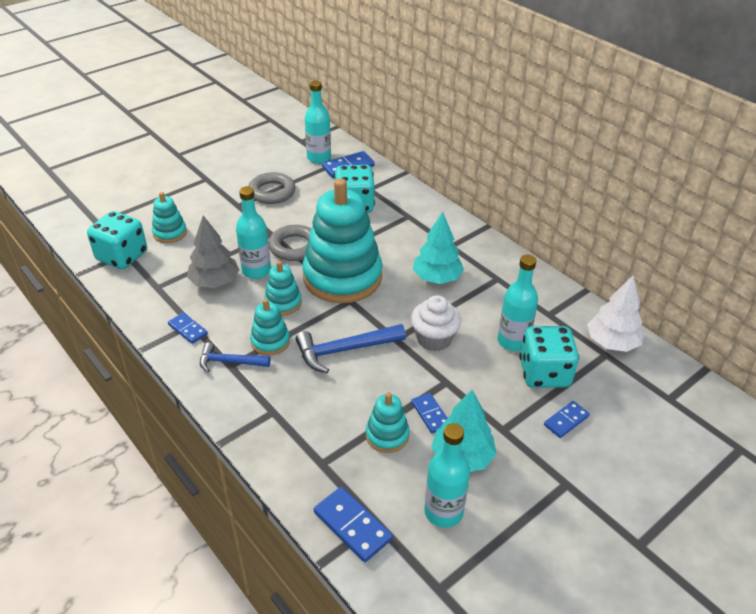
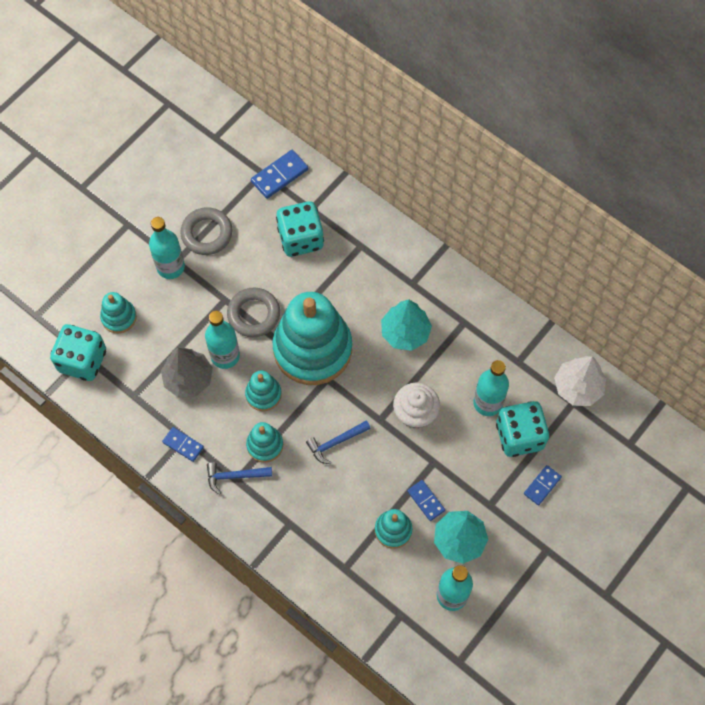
camera: 10 degrees left, 25 degrees up
(319, 158) = (243, 165): turquoise bottle -> turquoise bottle (170, 267)
(344, 350) = (335, 443): blue hammer -> blue hammer, size x0.64
(352, 525) = (383, 621): blue domino -> none

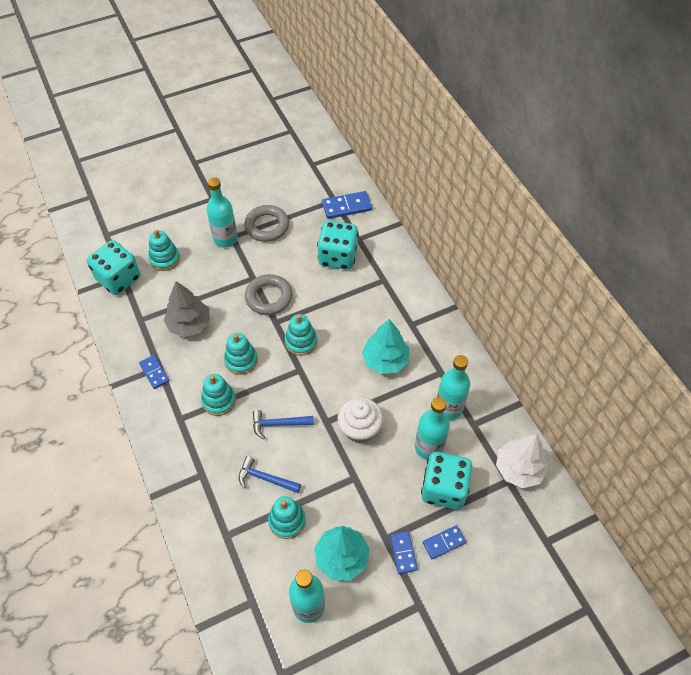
camera: 25 degrees right, 10 degrees down
(225, 356) = (228, 319): turquoise bottle -> turquoise bottle (449, 408)
(234, 476) = (180, 415): blue hammer -> blue hammer (265, 478)
(312, 349) = (301, 342): turquoise stacking toy -> turquoise stacking toy, size x0.45
(426, 501) = (330, 508): blue domino -> blue domino (403, 553)

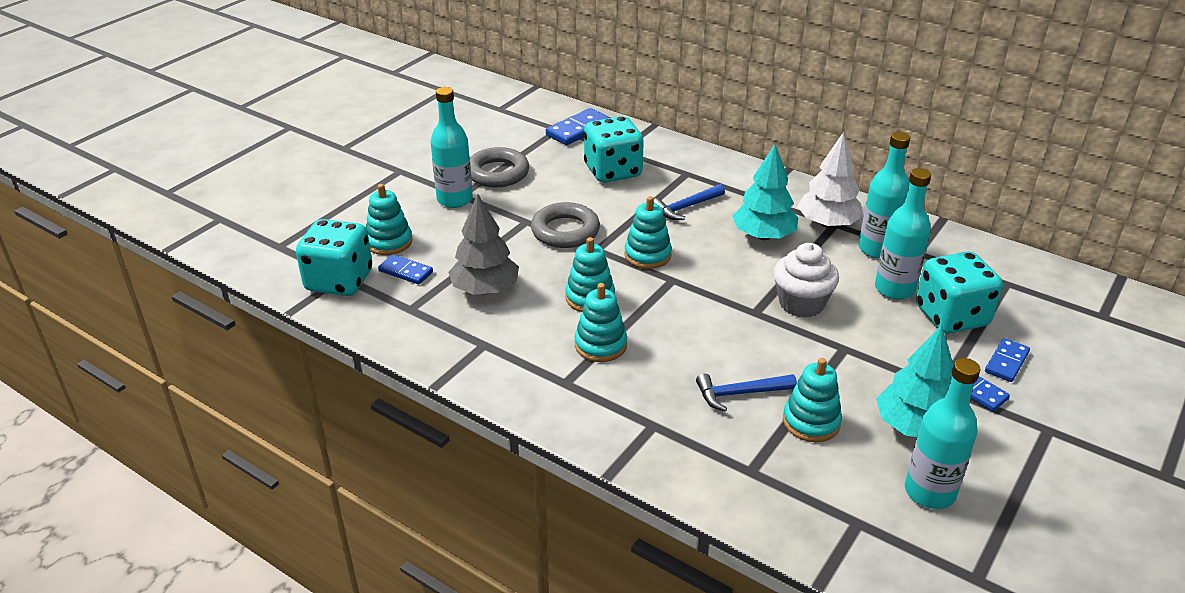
camera: 30 degrees left, 20 degrees down
(154, 372) = (483, 351): blue domino -> blue domino (406, 271)
(278, 424) = (700, 337): blue hammer -> blue hammer (686, 207)
(519, 469) = (1005, 269): white tree -> white tree (827, 224)

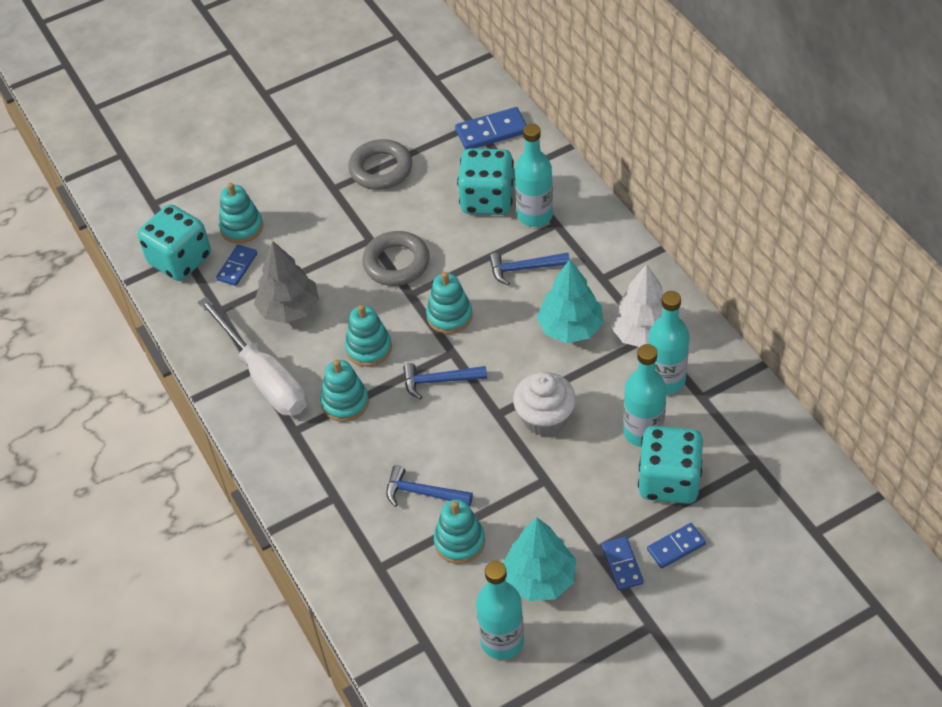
camera: 30 degrees right, 15 degrees up
(406, 271) = (237, 267): blue domino -> blue domino turned 60 degrees clockwise
(454, 199) = (324, 192): turquoise bottle -> turquoise bottle (535, 215)
(499, 348) = (264, 377): none -> white screwdriver
(679, 303) = (439, 381): none -> blue hammer

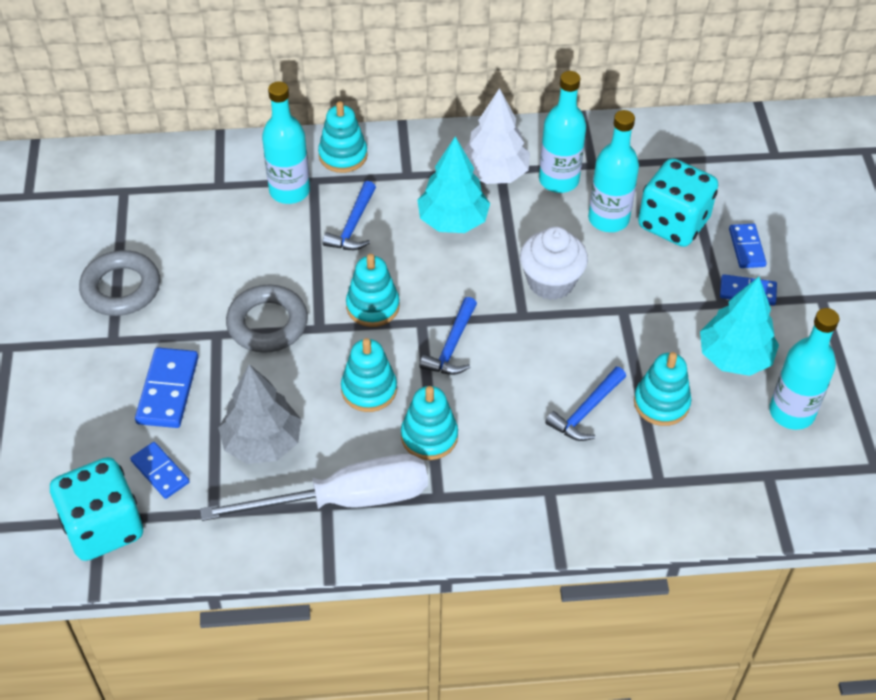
camera: 70 degrees left, 0 degrees up
(241, 227) = (102, 447): turquoise stacking toy -> turquoise stacking toy (343, 155)
(487, 200) = (239, 218): turquoise dice -> none
(491, 131) = (147, 180): blue domino -> blue domino (168, 390)

